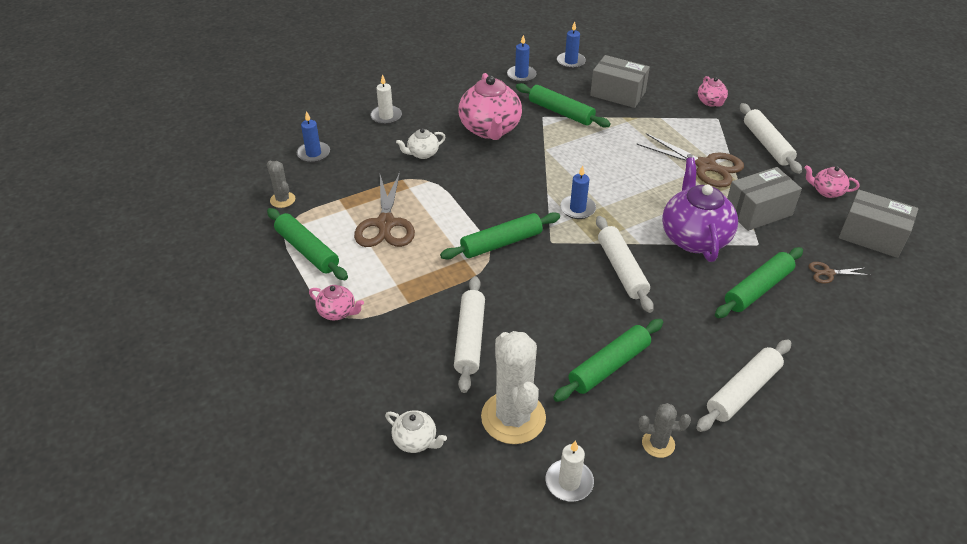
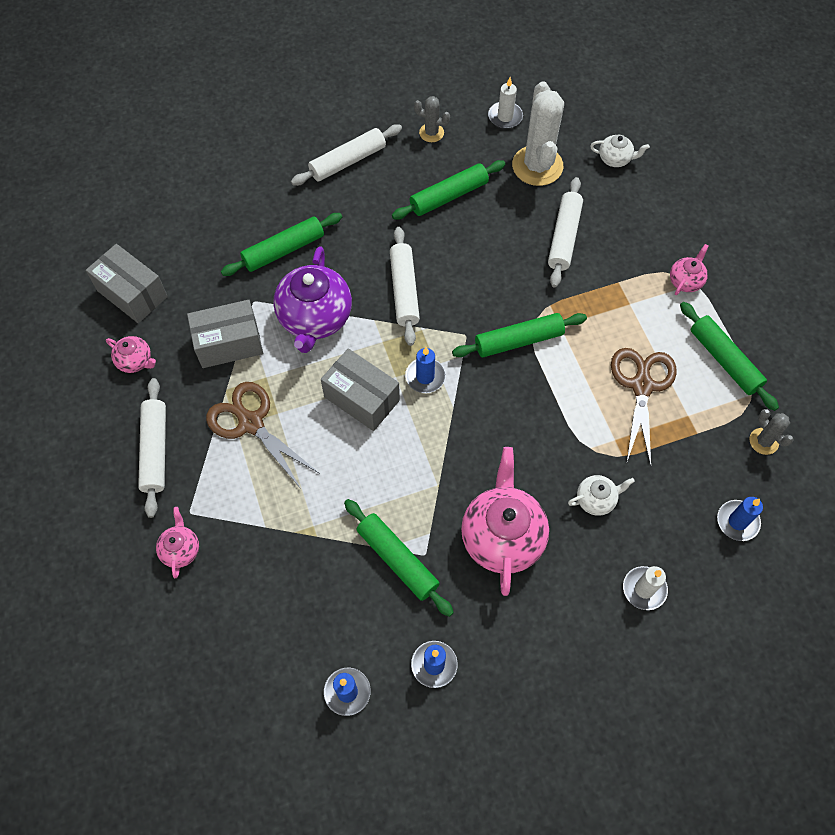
camera: 170 degrees left, 20 degrees up
(337, 312) = (685, 281): pink teapot -> pink teapot turned 90 degrees clockwise
(415, 441) = (615, 159): white teapot -> white teapot turned 150 degrees clockwise
(617, 94) = (304, 591): grey box -> grey box (362, 398)
(828, 273) = (206, 258): brown scissors -> none

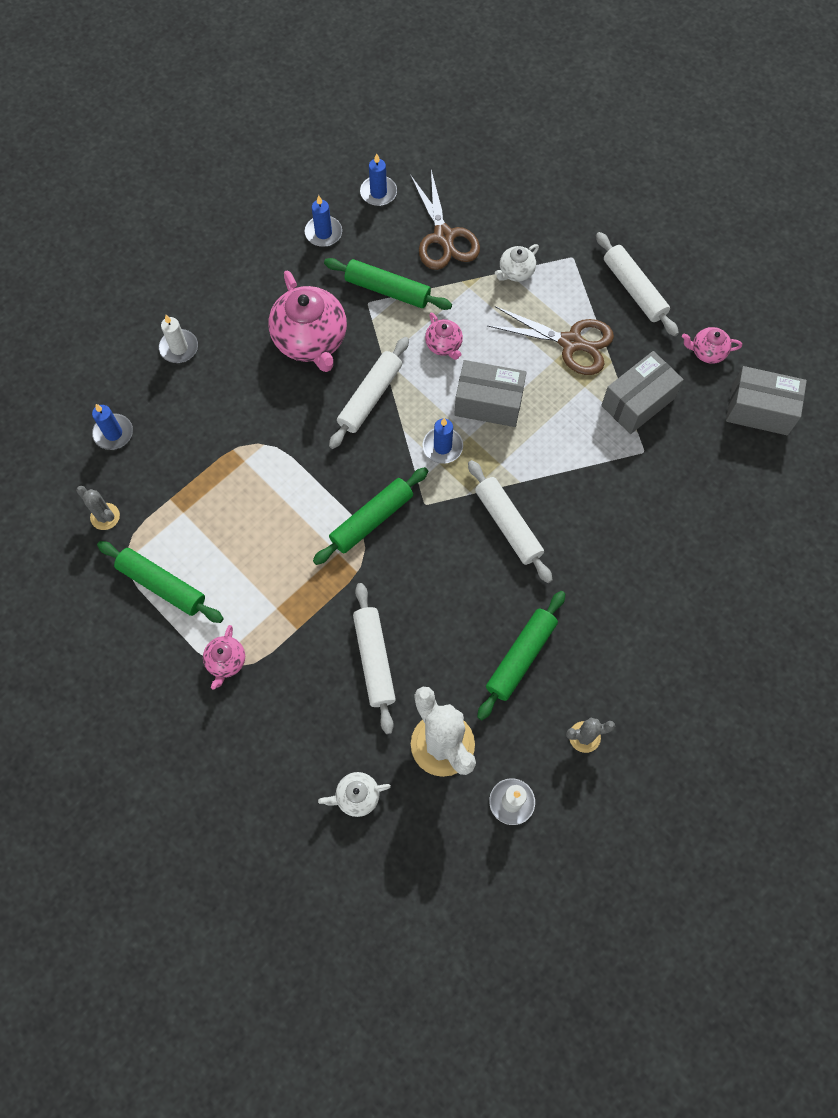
camera: 155 degrees right, 5 degrees up
(181, 550) = (560, 230): pink teapot -> pink teapot (444, 345)
(284, 250) = (651, 516): green rolling pin -> none
(315, 318) = (576, 459): purple teapot -> none
(348, 161) = (653, 653): white rolling pin -> white rolling pin (370, 397)
(596, 499) = (243, 401): white teapot -> white teapot (516, 272)
(641, 386) = (236, 523): brown scissors -> brown scissors (444, 237)

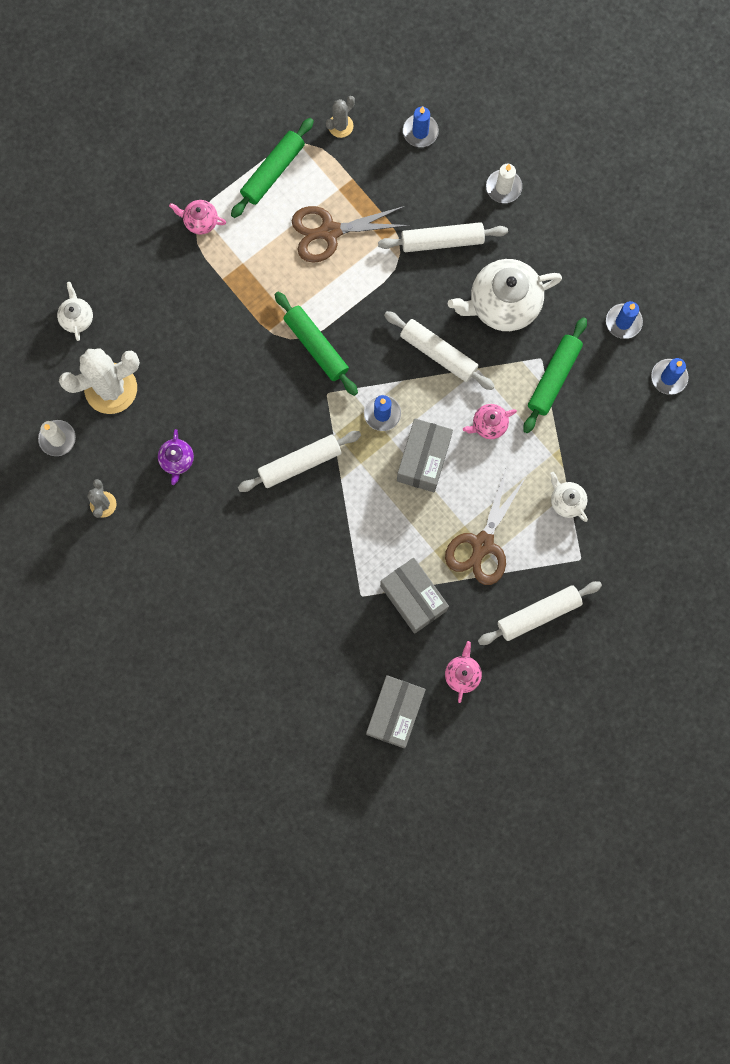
camera: 95 degrees right, 10 degrees up
(311, 340) = (503, 304): pink teapot -> white teapot
(374, 660) = (188, 339): white rolling pin -> white rolling pin (442, 241)
(444, 237) = (612, 436): brown scissors -> brown scissors (330, 232)
(521, 657) = (177, 460): green rolling pin -> purple teapot

